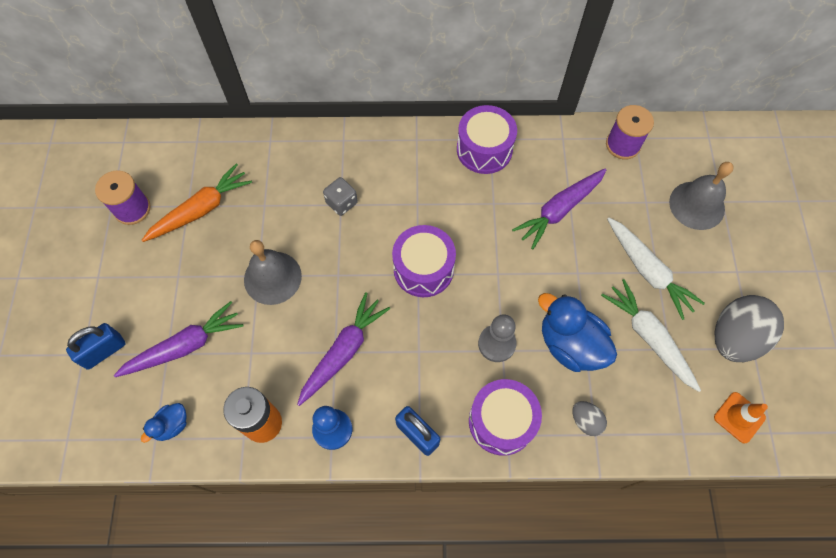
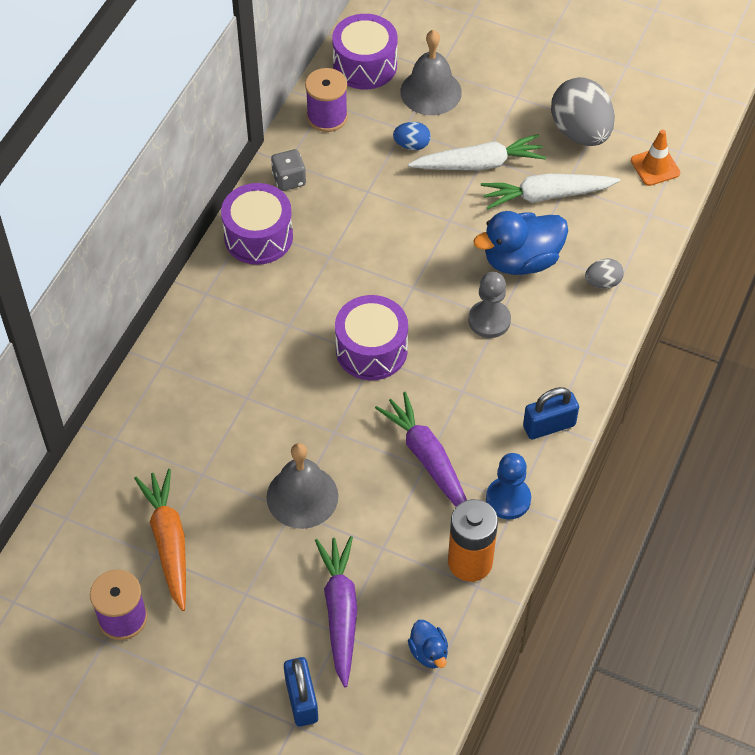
camera: 65 degrees left, 10 degrees down
(341, 203) = (245, 395): grey dice -> grey dice (289, 179)
(501, 421) = (570, 350): purple drum -> purple drum (365, 65)
(559, 210) = (371, 204): purple carrot -> none
(634, 214) = (412, 145): none -> blue egg

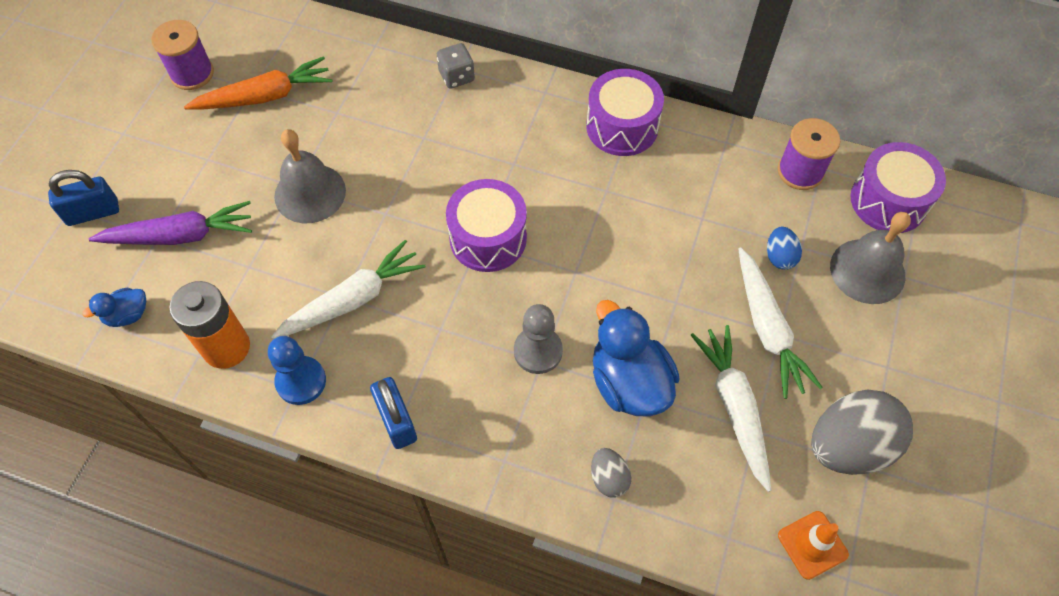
camera: 85 degrees right, 5 degrees up
(289, 179) = (703, 145): grey dice -> grey dice (456, 76)
(427, 458) = (353, 299): purple carrot -> white carrot

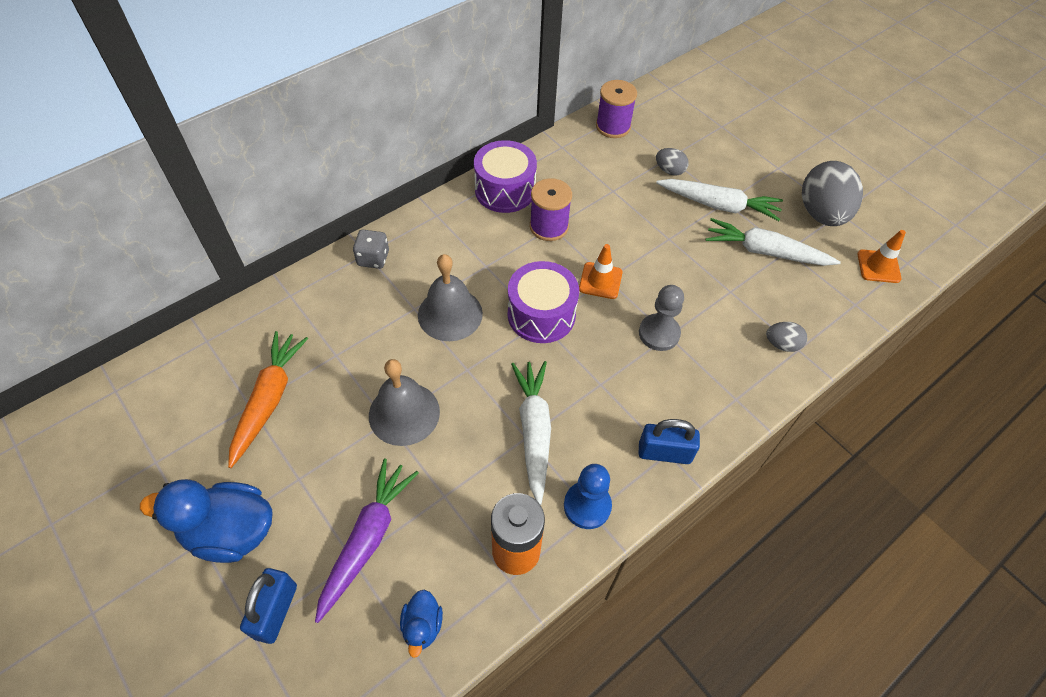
camera: 60 degrees left, 5 degrees down
(192, 73) = (185, 448): purple spool -> purple spool (549, 226)
(567, 267) = (600, 281): none -> orange traffic cone
(629, 382) = (715, 295): blue duck -> blue duck (230, 531)
(779, 256) = (669, 170): blue egg -> grey egg
(867, 271) = (707, 139): grey bell -> grey bell (450, 314)
(888, 201) = (664, 102): purple drum -> none

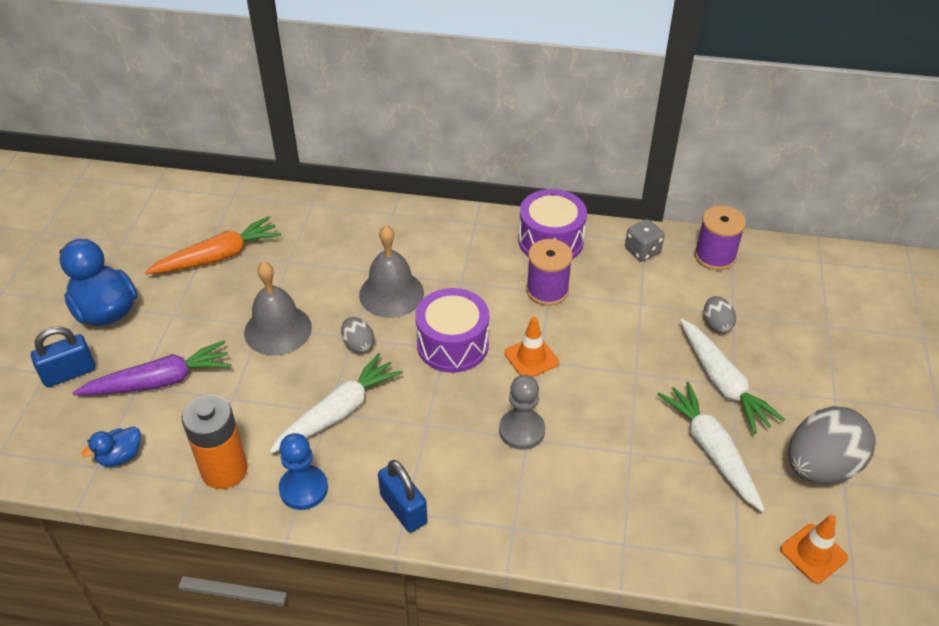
camera: 50 degrees right, 10 degrees down
(373, 258) = (393, 220): grey dice -> grey dice (642, 251)
(782, 344) = (614, 527): grey egg -> grey egg (358, 344)

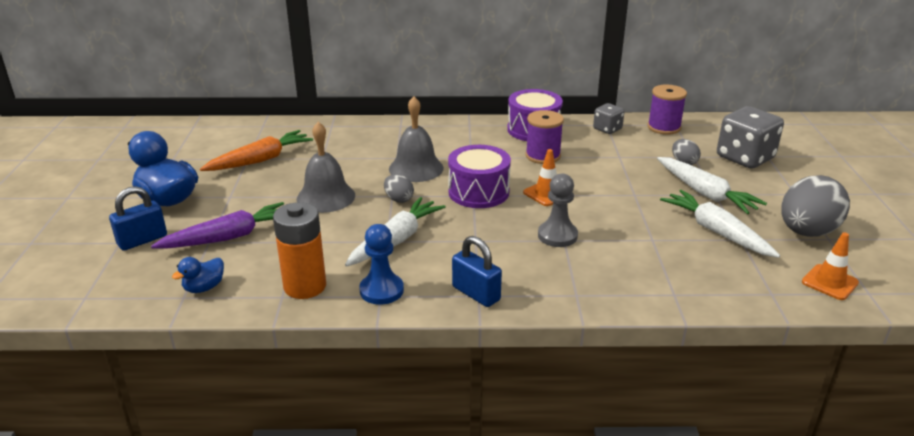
camera: 10 degrees left, 15 degrees down
(796, 325) = (744, 158): none -> grey dice

